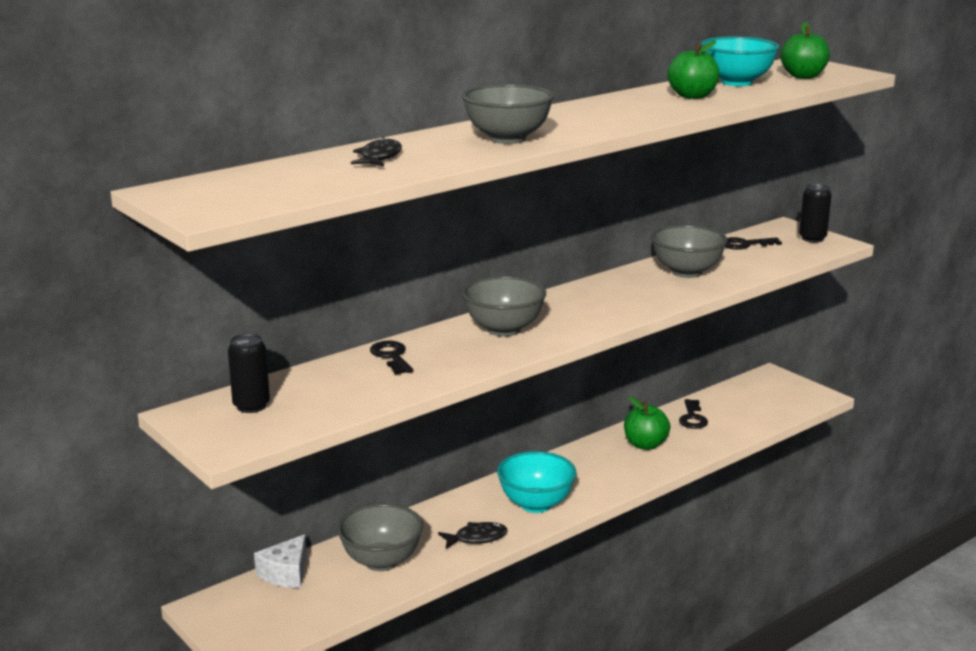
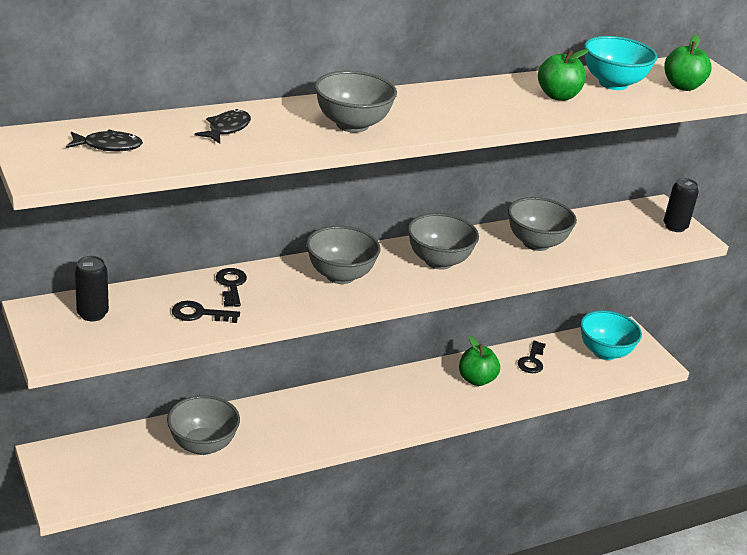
camera: 10 degrees right, 10 degrees up
(286, 573) = (123, 438): white cheese -> none
(477, 538) = (290, 441): black fish -> black fish (108, 146)
(536, 504) = (354, 419): turquoise bowl -> turquoise bowl (604, 352)
(598, 302) = (438, 261): none -> grey bowl
(745, 244) = (608, 221): black key -> black key (199, 314)

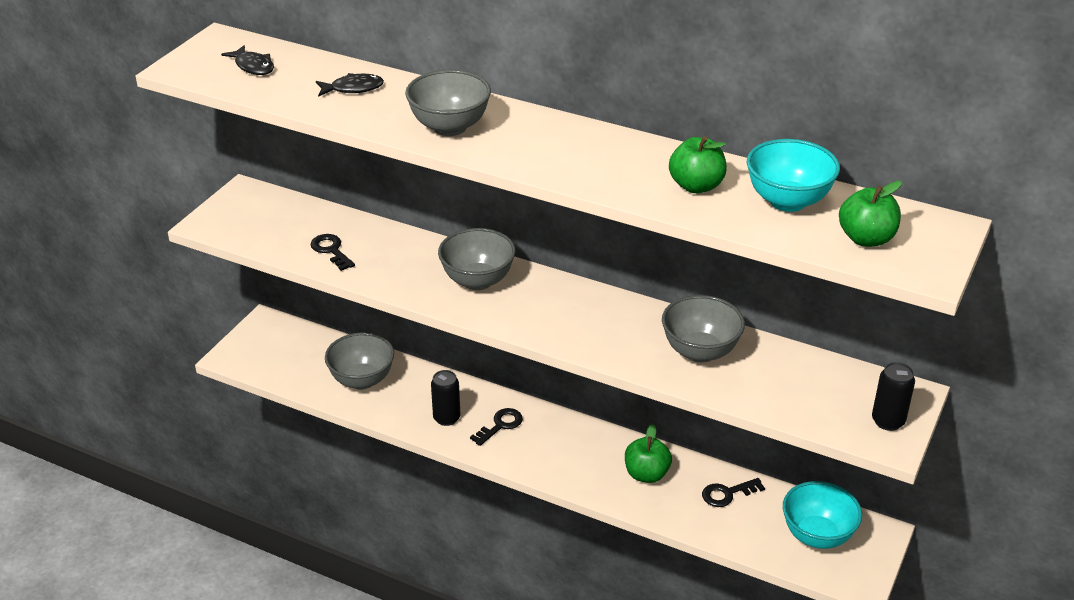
camera: 55 degrees right, 5 degrees up
(92, 314) = (270, 212): black can -> black can (446, 418)
(231, 285) = (388, 242): black key -> black key (500, 425)
(438, 261) = (578, 315): grey bowl -> none

